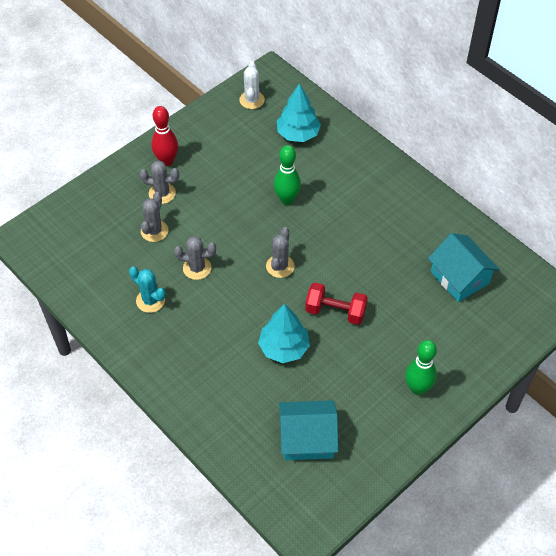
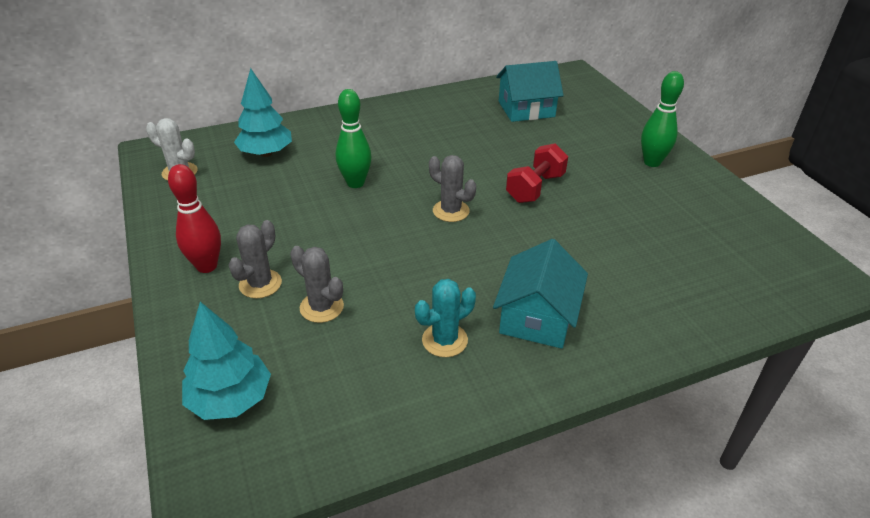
camera: 70 degrees left, 15 degrees down
(197, 268) = (413, 280): grey cactus -> none
(284, 347) = (572, 236): turquoise tree -> turquoise tree (230, 399)
(307, 438) = (706, 249): turquoise house -> turquoise house (537, 317)

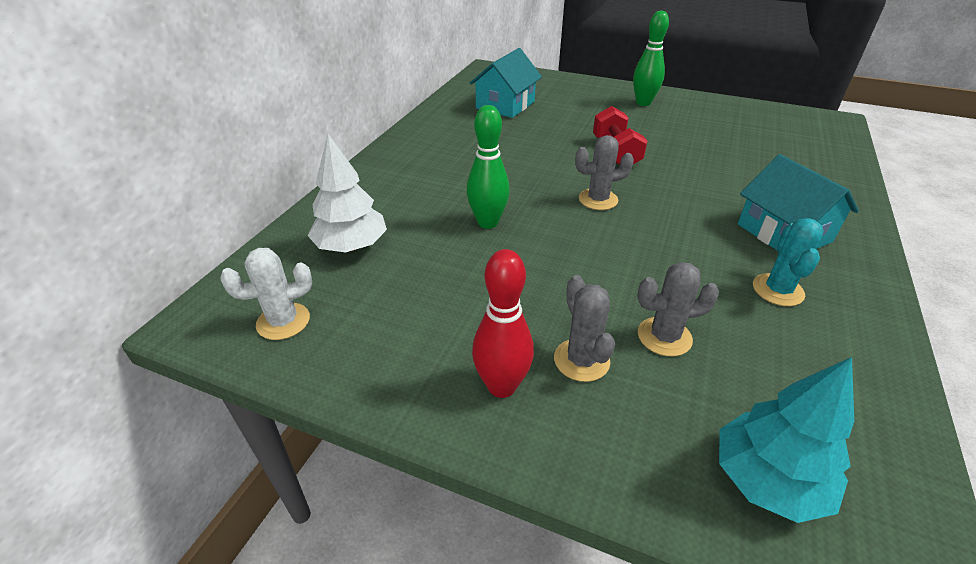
camera: 45 degrees left, 0 degrees up
(266, 153) = (351, 246): turquoise tree -> white tree

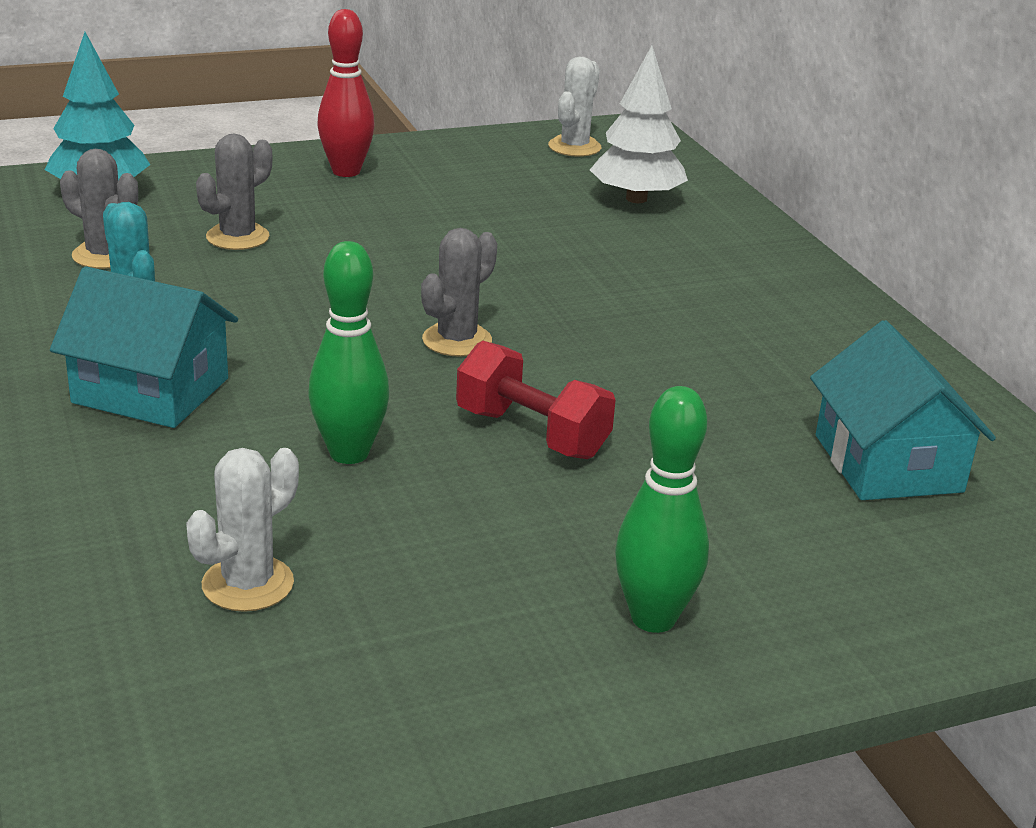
camera: 135 degrees right, 10 degrees down
(488, 222) = (547, 264): green bowling pin -> green bowling pin (349, 453)
(581, 360) = (299, 201): grey cactus -> grey cactus (105, 255)
(771, 148) = (248, 584): none -> white cactus

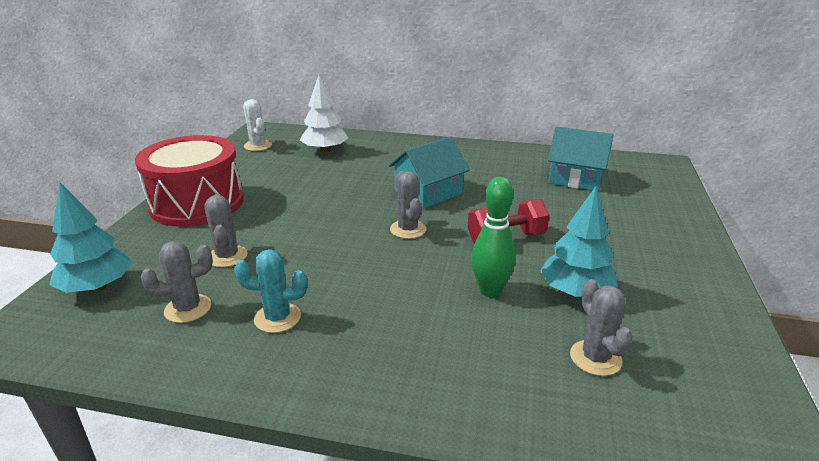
camera: 55 degrees left, 0 degrees up
(150, 390) = (374, 337): turquoise house -> turquoise house (428, 193)
(248, 584) = (595, 358): white cactus -> grey cactus
(346, 171) = (197, 203): red bowling pin -> red drum
(424, 535) = (575, 292): none -> turquoise tree
(653, 618) = (662, 258): green bowling pin -> none

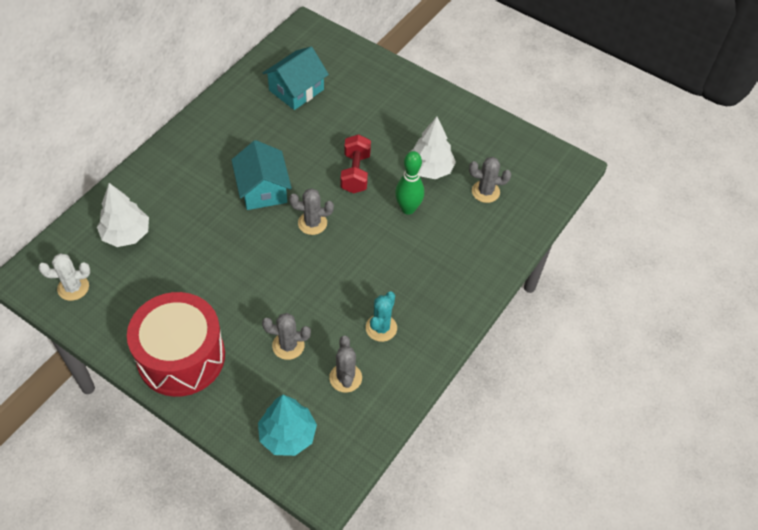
camera: 70 degrees left, 25 degrees up
(575, 292) = (430, 169): turquoise tree -> white tree

